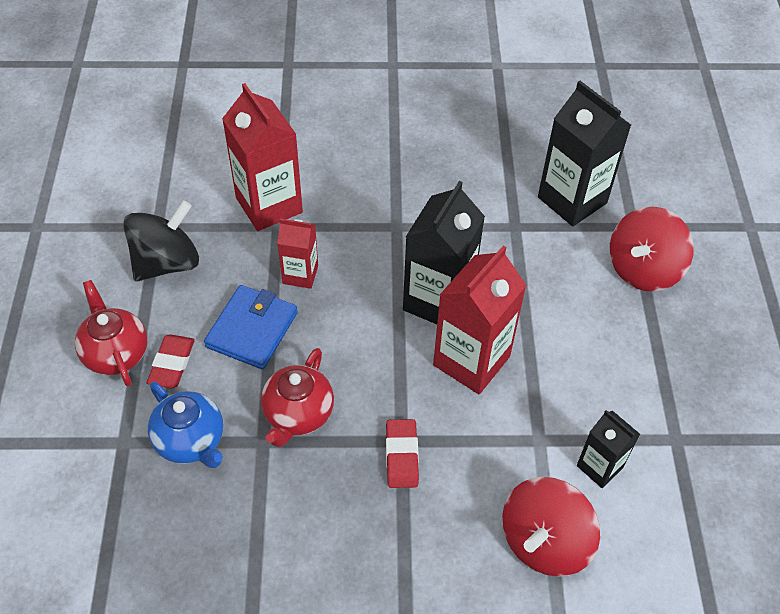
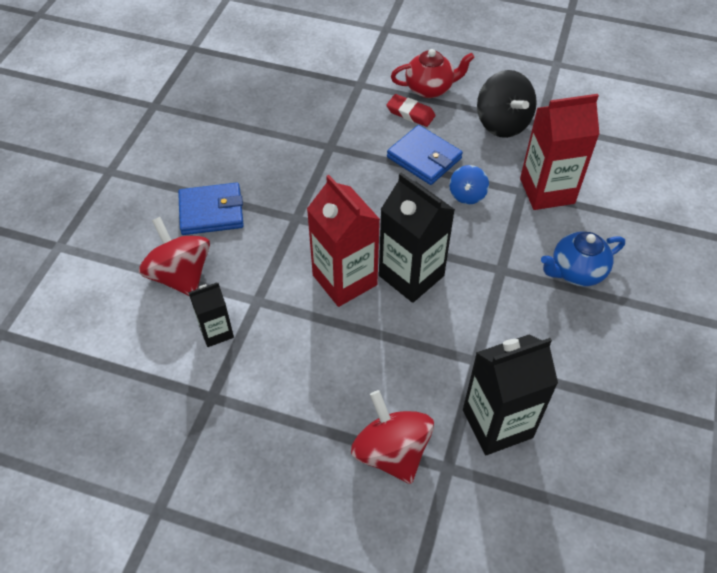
camera: 110 degrees right, 0 degrees up
(191, 441) = (346, 113): blue teapot -> blue teapot (576, 272)
(298, 414) = (342, 168): red teapot -> none
(300, 274) = (467, 195): red carton -> blue spinning top
(401, 456) = (284, 215): red eraser -> none
(430, 547) = (211, 212): none -> blue wallet

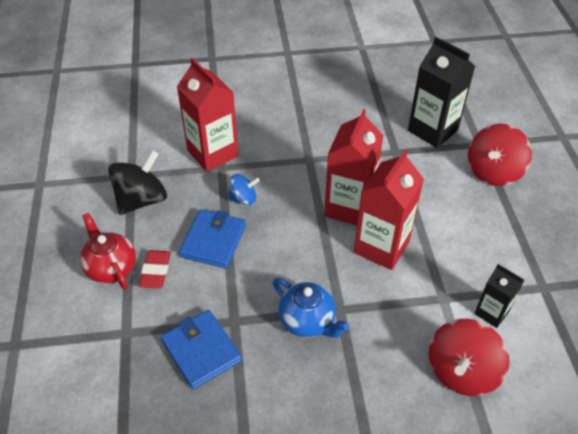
camera: 115 degrees left, 5 degrees down
(211, 212) = (376, 386): blue wallet -> blue wallet (201, 351)
(411, 275) = (349, 207): black carton -> red carton
(576, 272) = (285, 121): blue teapot -> blue teapot (308, 321)

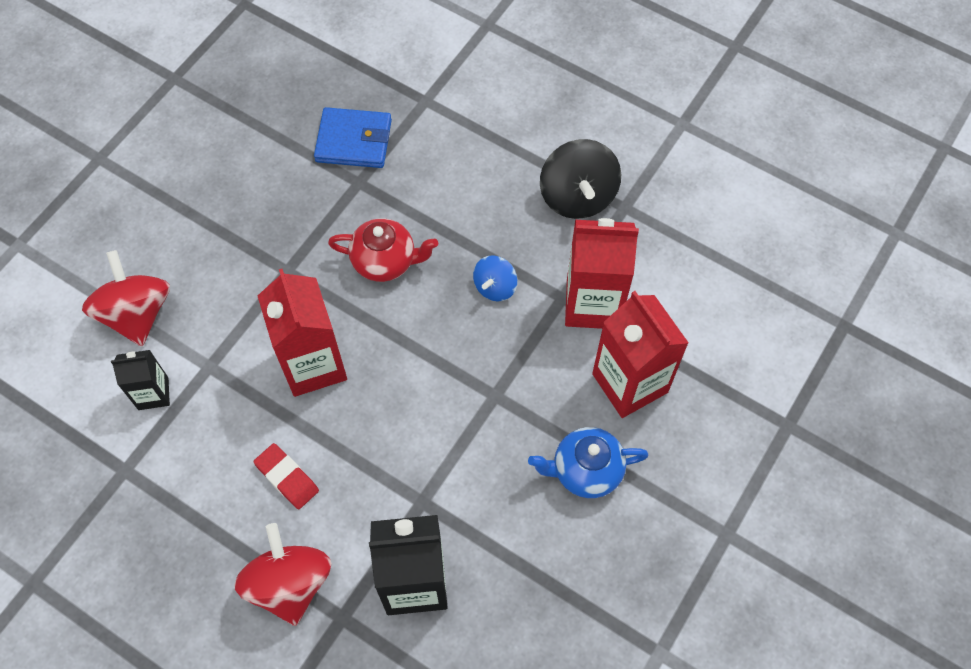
camera: 130 degrees right, 15 degrees up
(111, 268) = (508, 126): red teapot -> red teapot (385, 261)
(155, 271) = (471, 157): red eraser -> red eraser (287, 478)
(213, 241) = (463, 224): blue wallet -> none
(308, 321) = (301, 236): blue teapot -> blue teapot (585, 470)
(349, 207) = (389, 377): red carton -> red carton (629, 383)

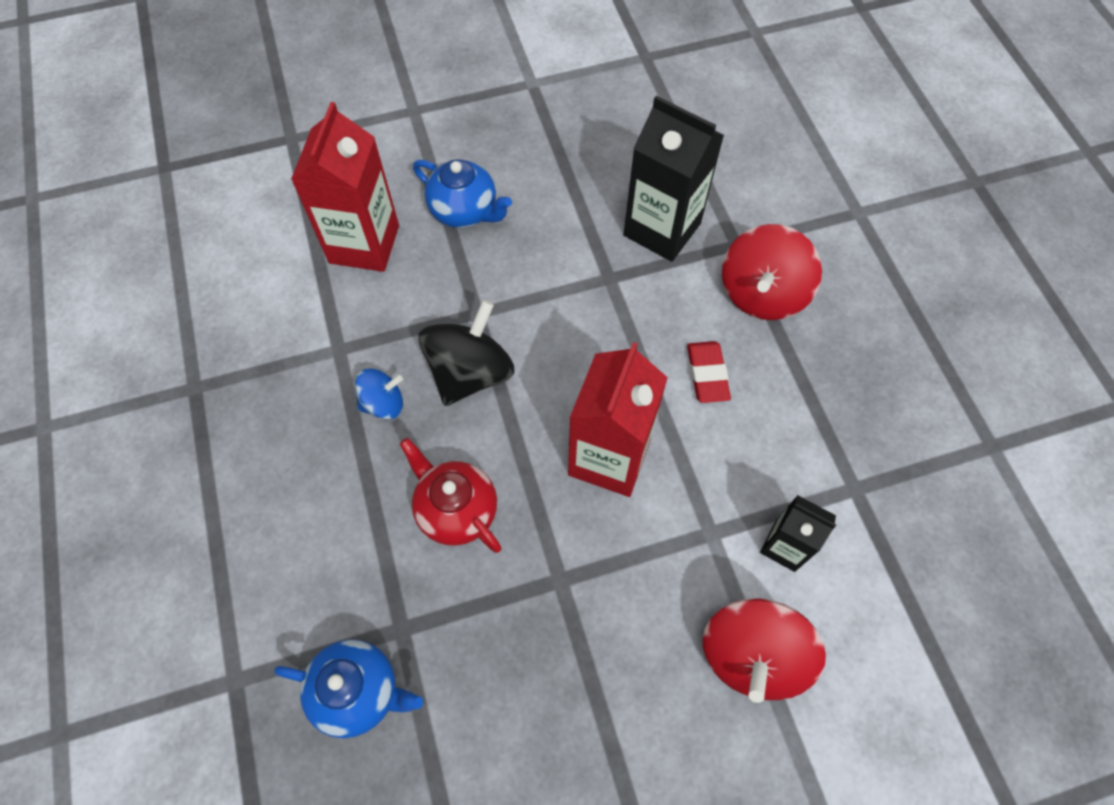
camera: 140 degrees left, 0 degrees up
(354, 141) = (358, 691): blue wallet -> blue teapot
(577, 196) = (219, 431): black spinning top -> black spinning top (470, 373)
(592, 304) = (321, 324): red carton -> none

